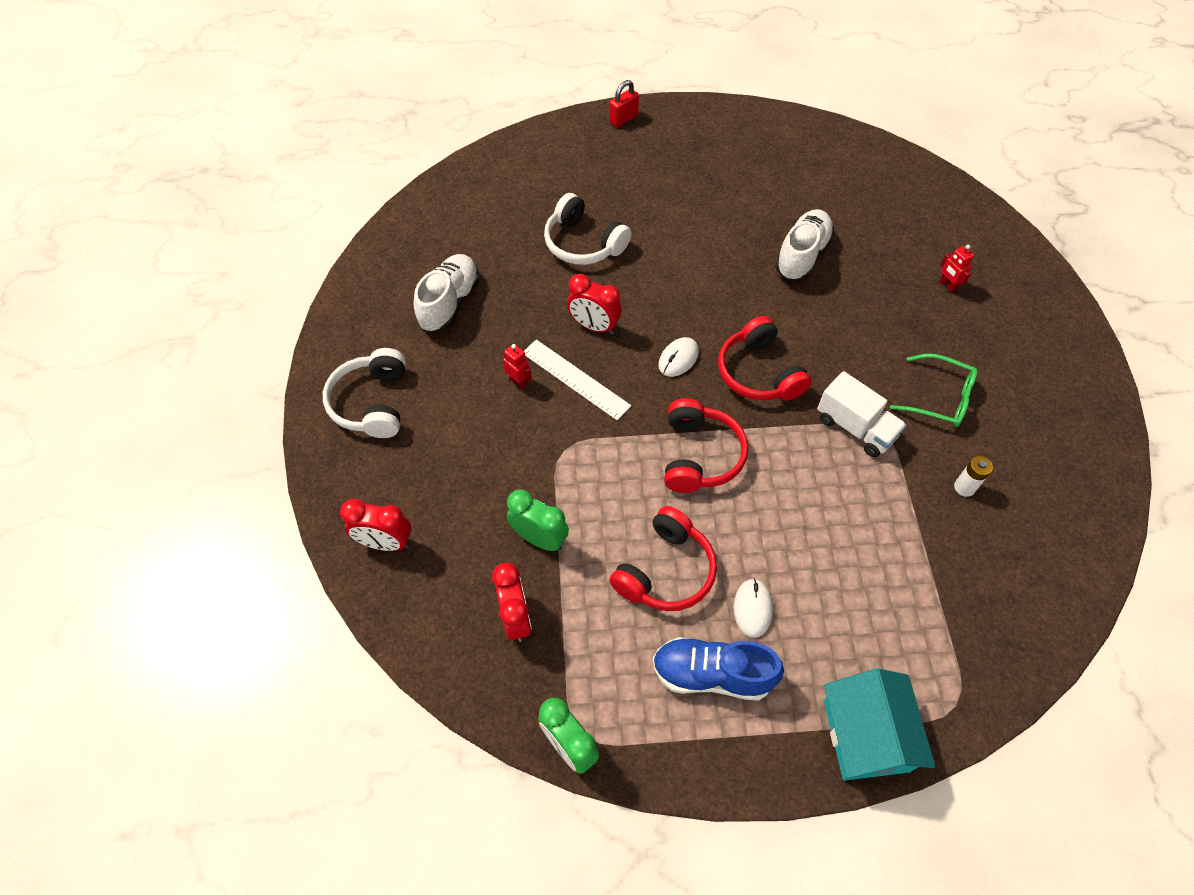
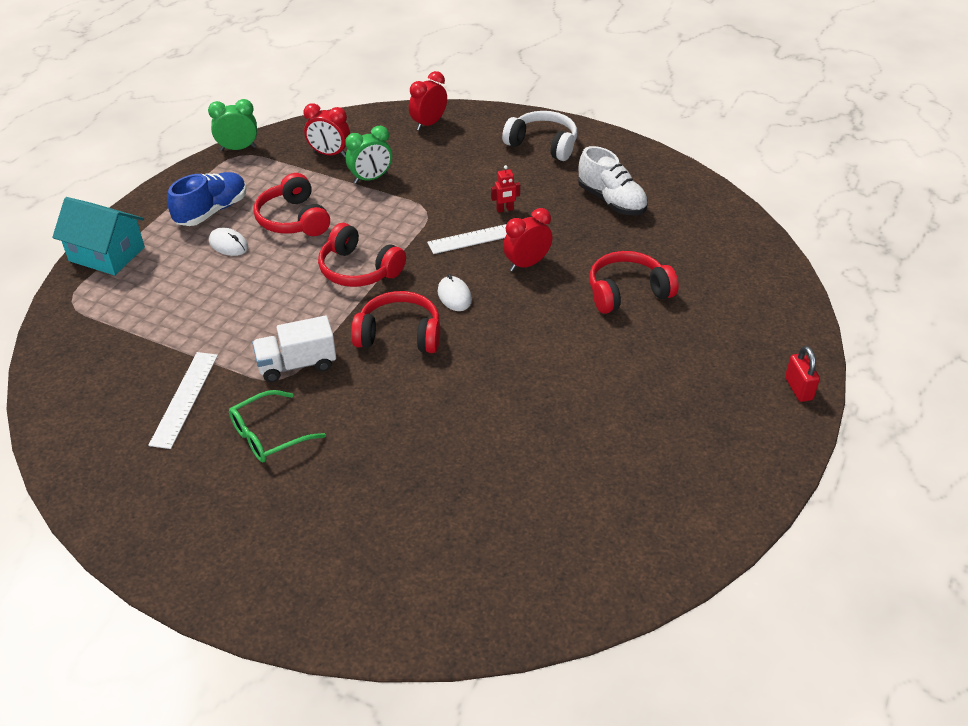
camera: 120 degrees right, 15 degrees down
(583, 243) = (627, 292): white headphones -> red headphones
(802, 255) = (503, 431): white shoe -> none
(947, 285) = (375, 525): red robot -> none
(964, 487) = (184, 399): white battery -> white ruler

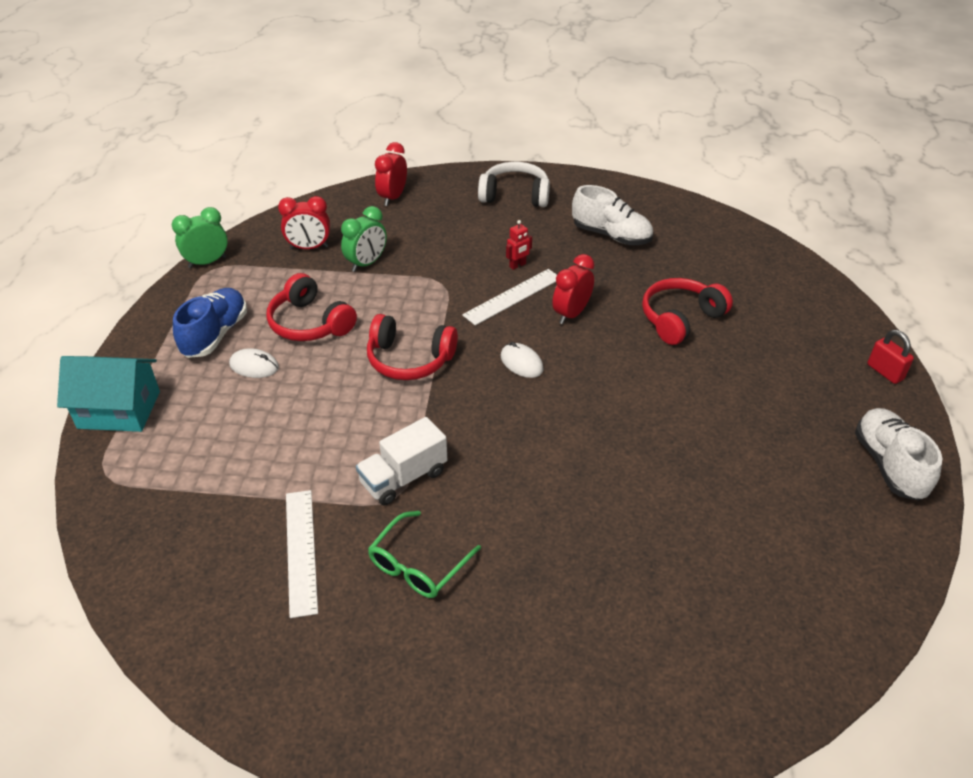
camera: 20 degrees left, 0 degrees up
(399, 334) = (491, 417): red headphones -> none
(740, 471) = (888, 465): none -> white shoe

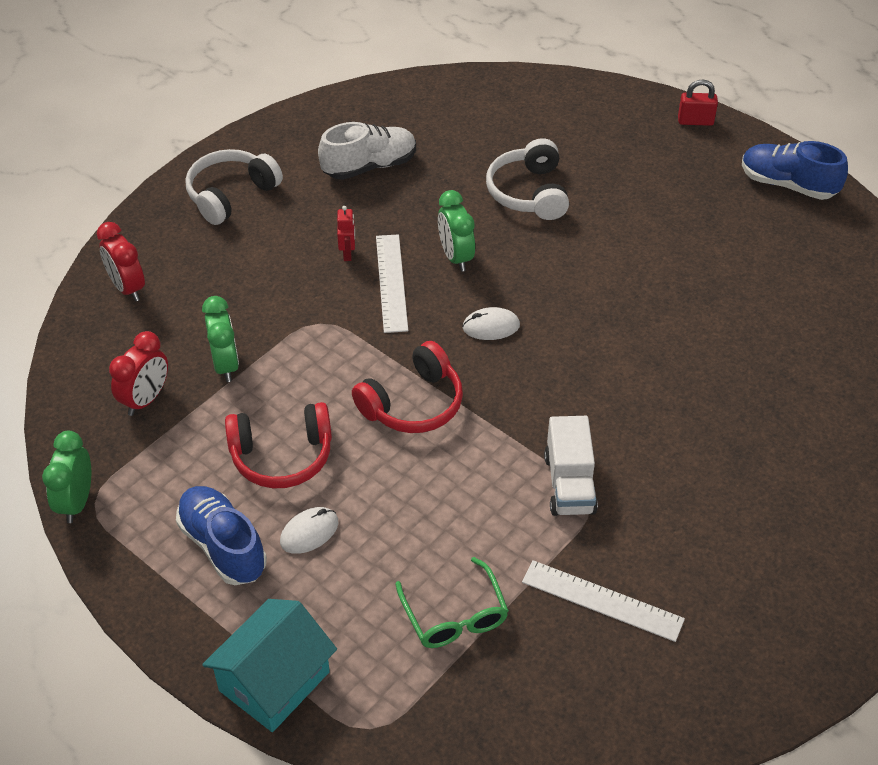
camera: 55 degrees left, 5 degrees up
(419, 564) = (679, 522): green glasses -> green glasses (454, 615)
(571, 314) = (455, 257): red clock -> green clock
(680, 319) = (528, 193): red headphones -> white headphones
(888, 465) = (787, 185): white shoe -> blue shoe

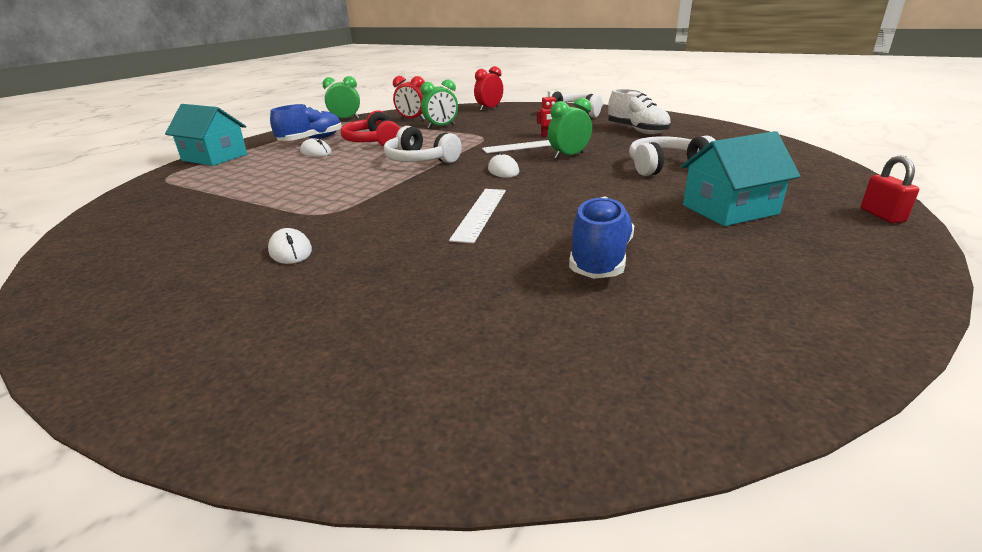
camera: 80 degrees right, 20 degrees down
(413, 404) = (420, 160): red headphones -> white headphones
(454, 615) = (236, 186): green glasses -> none
(569, 484) = (344, 205): white truck -> none
(602, 600) = (222, 225): white ruler -> white ruler (480, 213)
(661, 196) = (730, 209): none -> turquoise house
(688, 523) = (290, 251): none -> white mouse
(787, 185) = (857, 273): blue shoe -> blue shoe (600, 259)

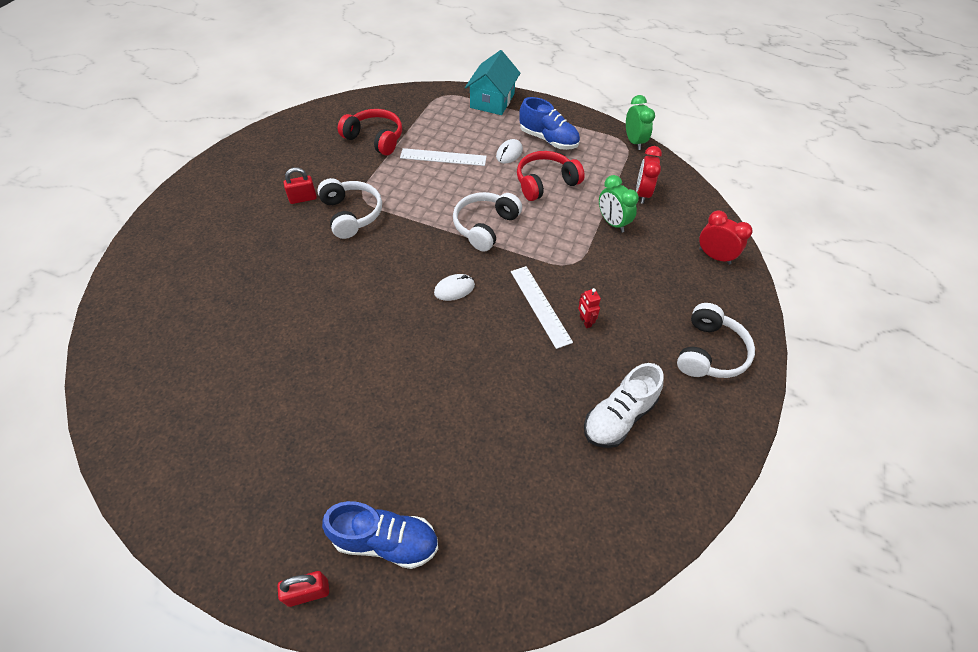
camera: 80 degrees right, 25 degrees up
(205, 210) = (375, 138): none -> red headphones
(290, 251) = (303, 198): white mouse -> red padlock
(480, 213) = (351, 282): white ruler -> white ruler (443, 157)
(569, 156) = (502, 340): green clock -> none
(600, 259) = (261, 354): blue shoe -> blue shoe (385, 541)
(665, 167) = (464, 426): white headphones -> white headphones (351, 214)
(730, 209) = (338, 459): turquoise house -> none

